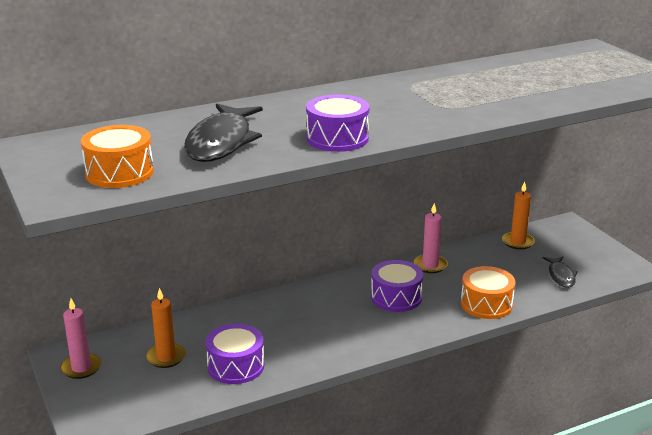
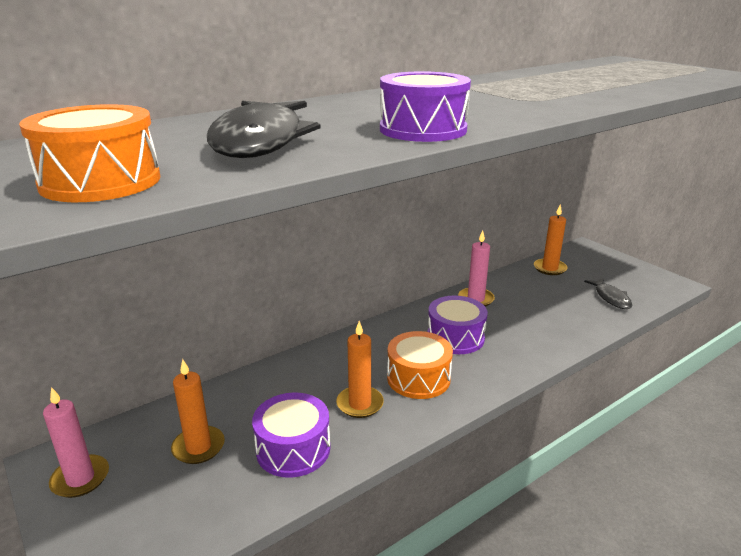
camera: 10 degrees left, 0 degrees up
(295, 341) = (360, 404): none -> orange candle
(486, 304) = (554, 335): orange drum -> orange drum (418, 378)

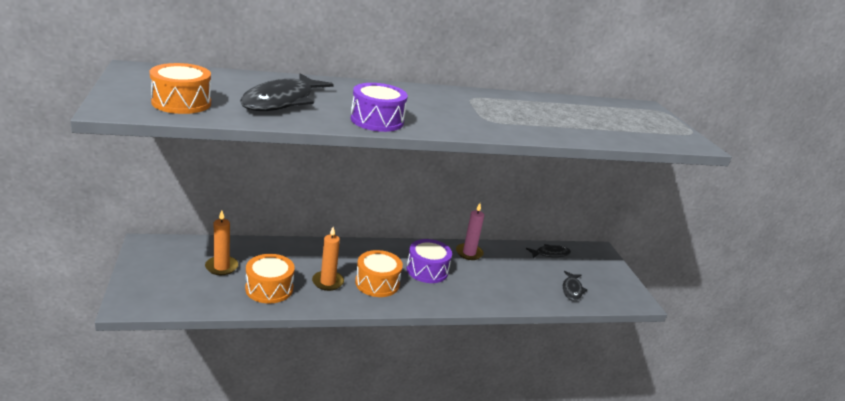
camera: 20 degrees right, 0 degrees up
(80, 478) = (154, 257): pink candle -> none
(293, 449) = (269, 288): purple drum -> orange drum
(549, 268) = (550, 254): orange candle -> black fish

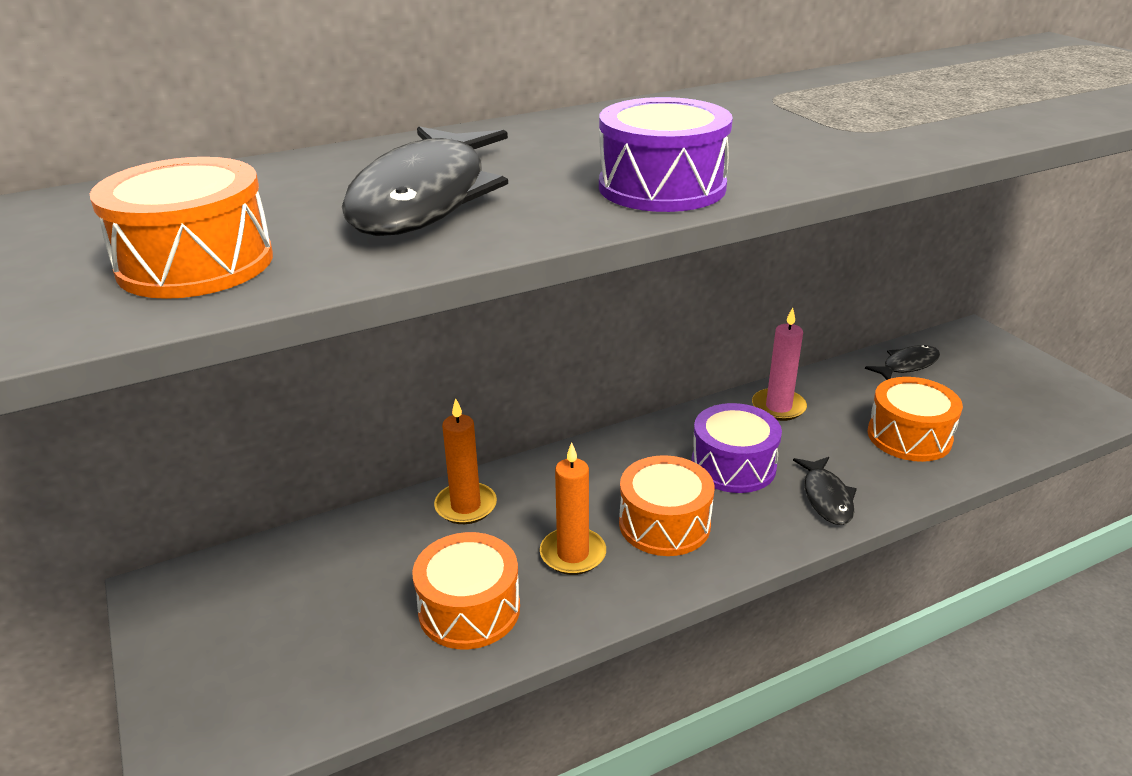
camera: 10 degrees left, 5 degrees up
(221, 267) = (346, 592): orange candle -> orange candle (466, 506)
(524, 283) = (909, 436): none -> orange drum
(572, 290) = (992, 422): black fish -> black fish (826, 497)

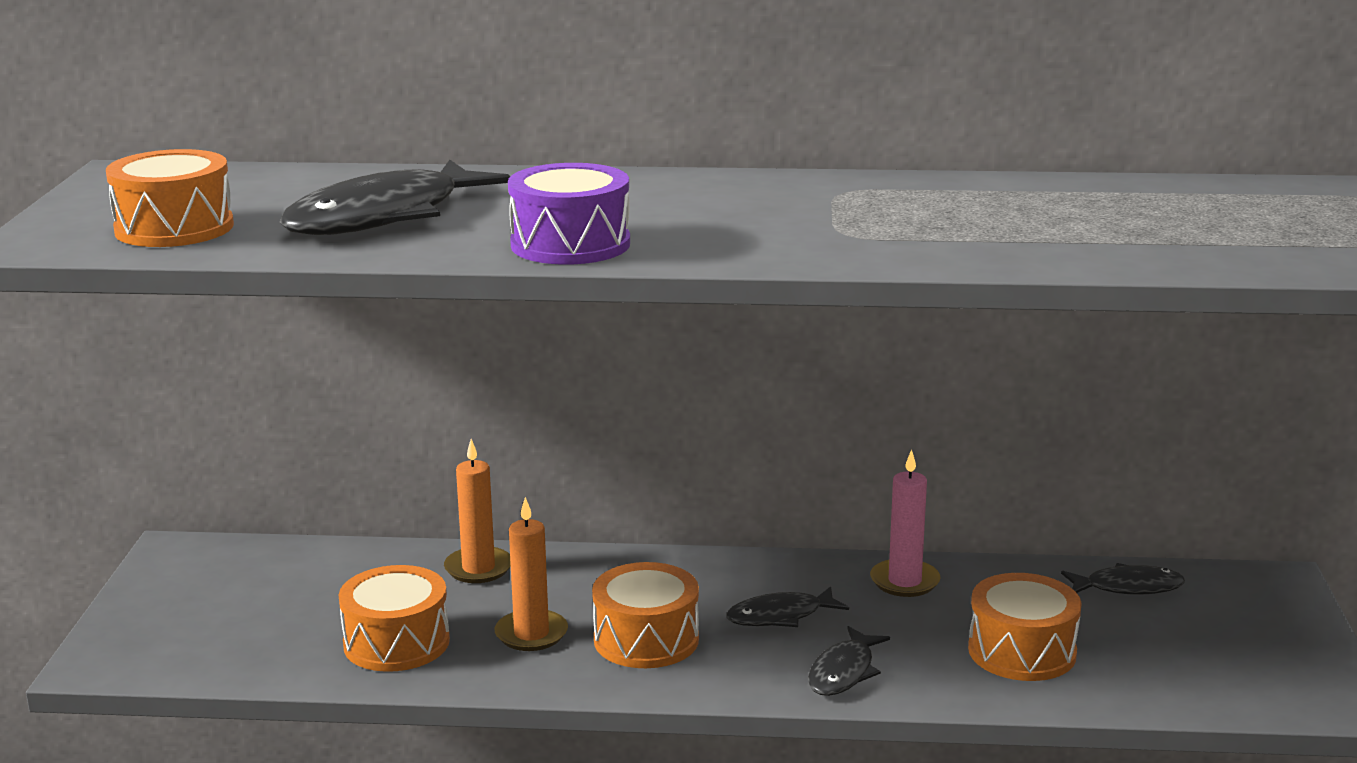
camera: 30 degrees right, 10 degrees down
(733, 466) = (780, 616): purple drum -> black fish

